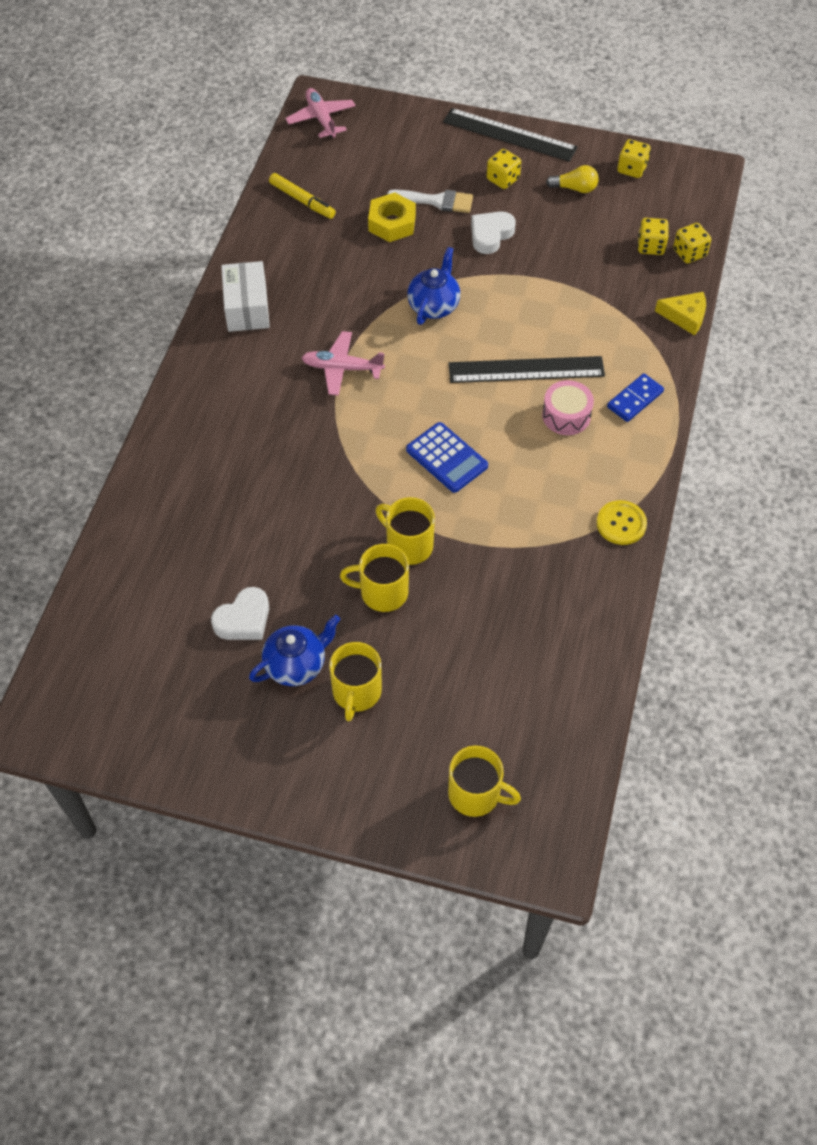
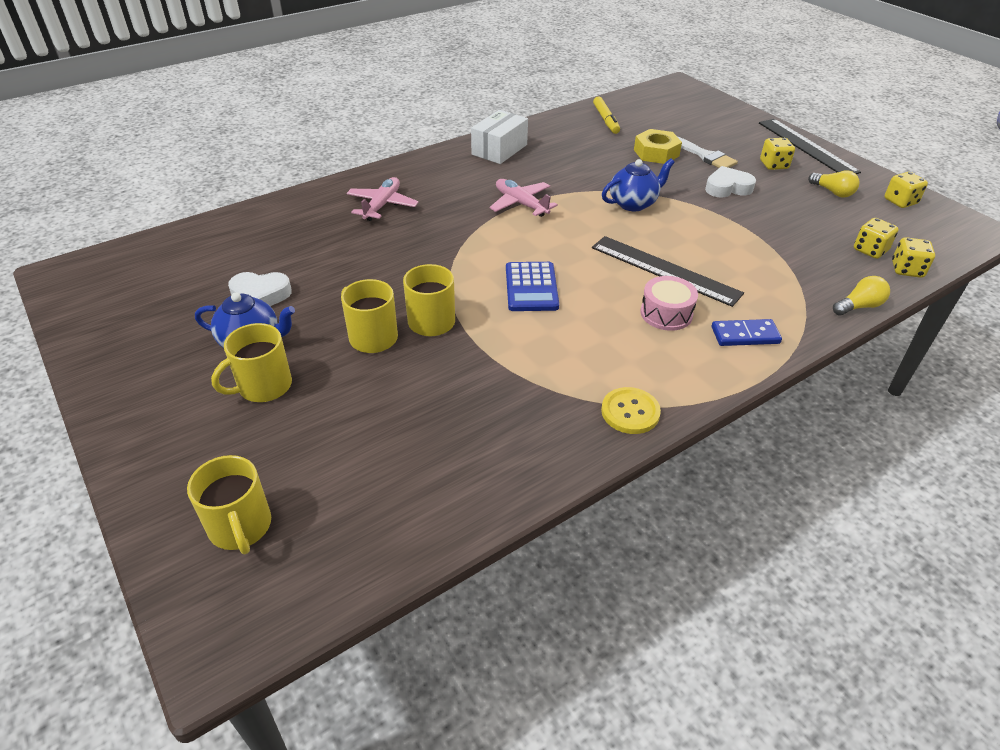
camera: 40 degrees right, 15 degrees down
(321, 119) = (668, 92): pink plane -> pink plane (382, 205)
(685, 316) = (859, 306): yellow cheese -> yellow light bulb

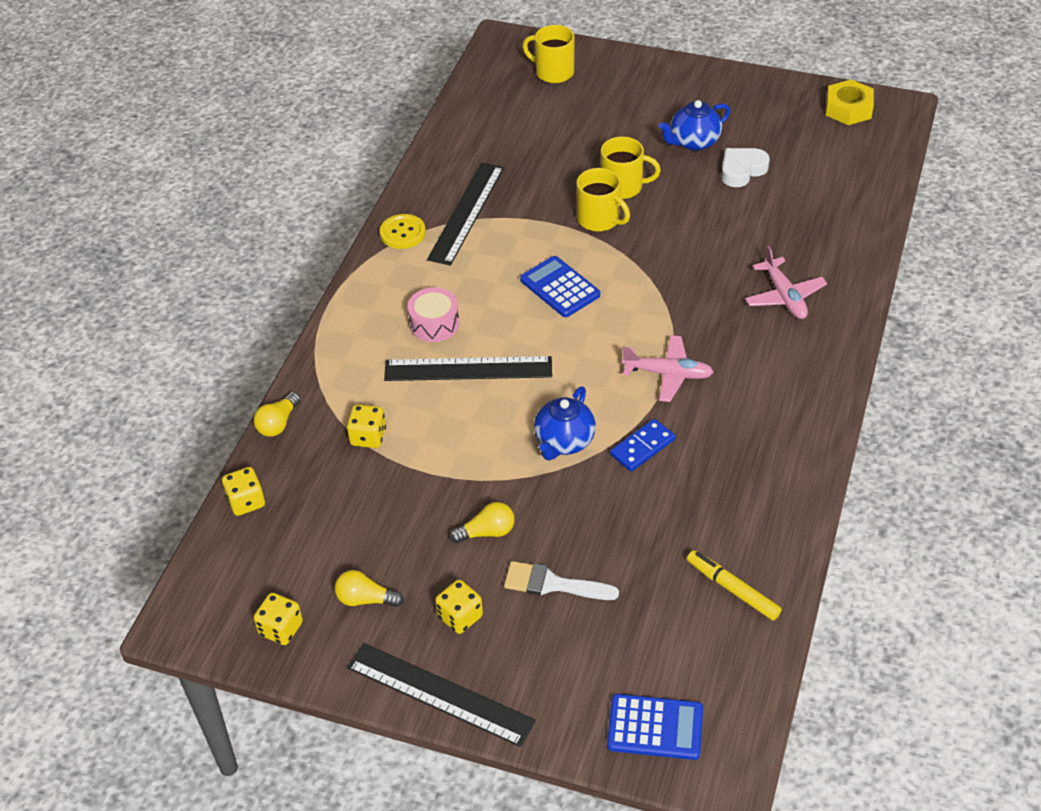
camera: 145 degrees right, 5 degrees up
(263, 386) = (643, 126): yellow mug -> none
(499, 149) = (783, 443): white box -> none
(544, 396) = (466, 213): none -> black ruler
(656, 153) = (612, 552): yellow nut -> yellow nut (848, 109)
(698, 102) = (655, 728): none -> blue calculator
(727, 187) = (487, 532): white heart -> yellow light bulb
(745, 335) = (360, 338): blue domino -> blue domino (642, 447)
(870, 250) = (290, 511): yellow dice -> yellow dice (368, 437)

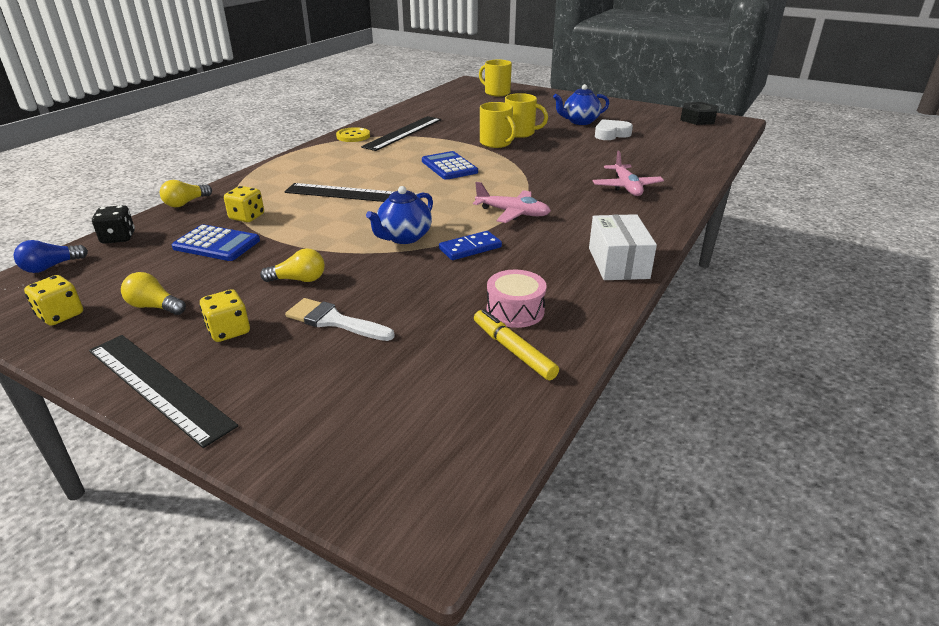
camera: 10 degrees right, 15 degrees down
(211, 563) = (51, 267): none -> blue light bulb
(246, 501) = (118, 238): yellow dice -> black dice
(434, 324) = (344, 172): pink drum -> pink drum (515, 310)
(655, 728) = (368, 457): blue calculator -> blue calculator (216, 244)
(801, 443) = (618, 263): none -> white box
(848, 109) = (697, 119): yellow nut -> black nut

